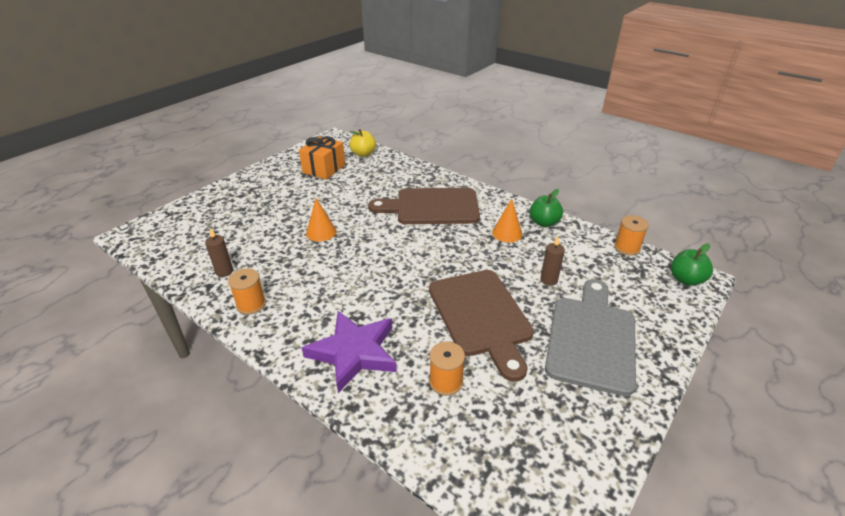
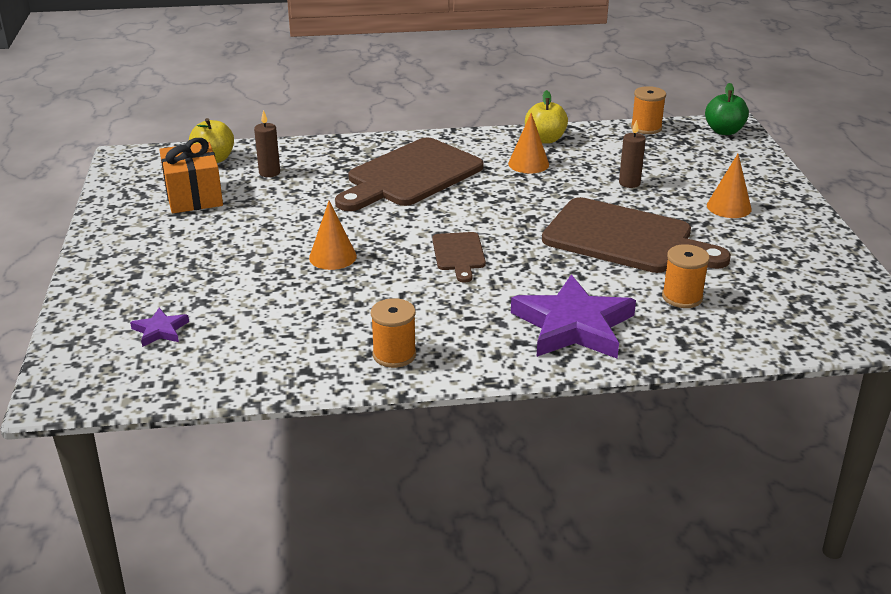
camera: 45 degrees left, 5 degrees down
(202, 227) = (160, 330): none -> purple star
(224, 271) = (295, 349): brown candle -> brown candle (269, 173)
(376, 267) = (459, 254): none -> brown cutting board
(544, 222) = (545, 139): green apple -> yellow apple
(591, 338) = (729, 207): grey cutting board -> orange cone

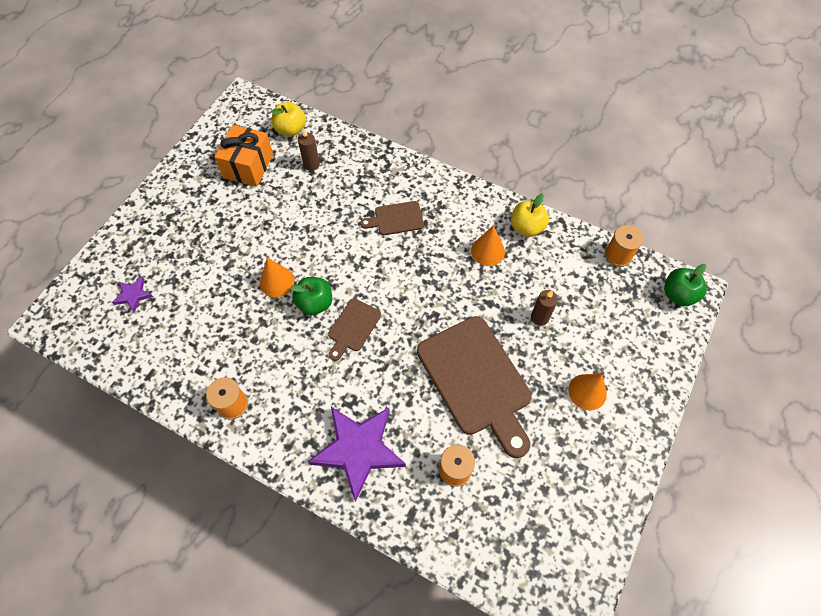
camera: 35 degrees right, 30 degrees up
(396, 254) = (315, 303): none -> green apple
(410, 175) = (396, 219): brown cutting board -> brown cutting board, size x0.48

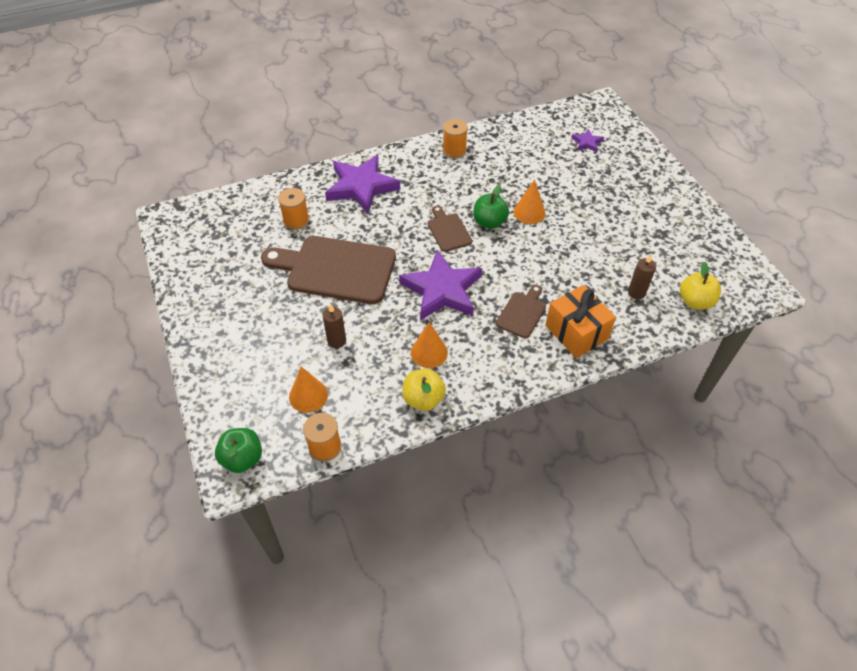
camera: 130 degrees right, 10 degrees down
(248, 166) = (668, 252): orange gift -> orange gift (576, 332)
(423, 284) = (442, 290): none -> purple star
(587, 392) = (254, 324): orange cone -> orange cone (308, 395)

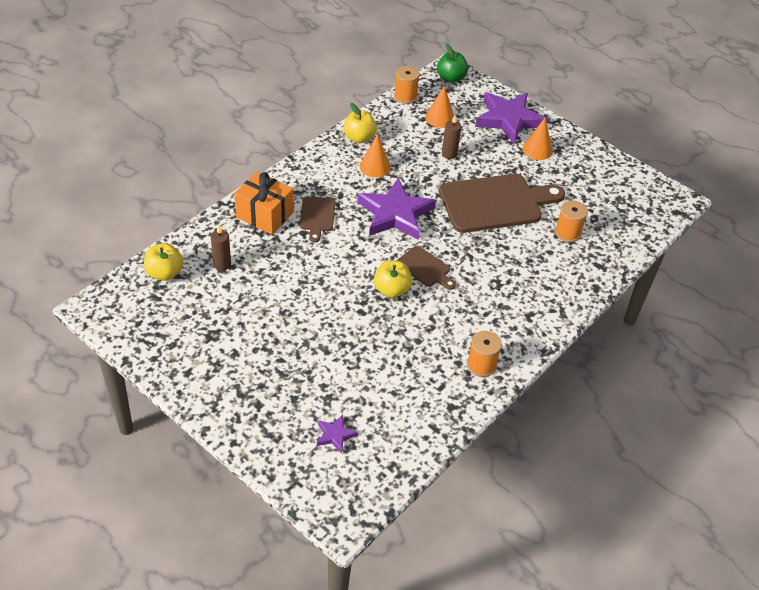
camera: 150 degrees right, 5 degrees down
(361, 187) = (541, 286): purple star -> purple star (508, 119)
(489, 222) = (391, 290): green apple -> yellow apple
(529, 212) = (358, 314): orange cone -> orange cone (537, 149)

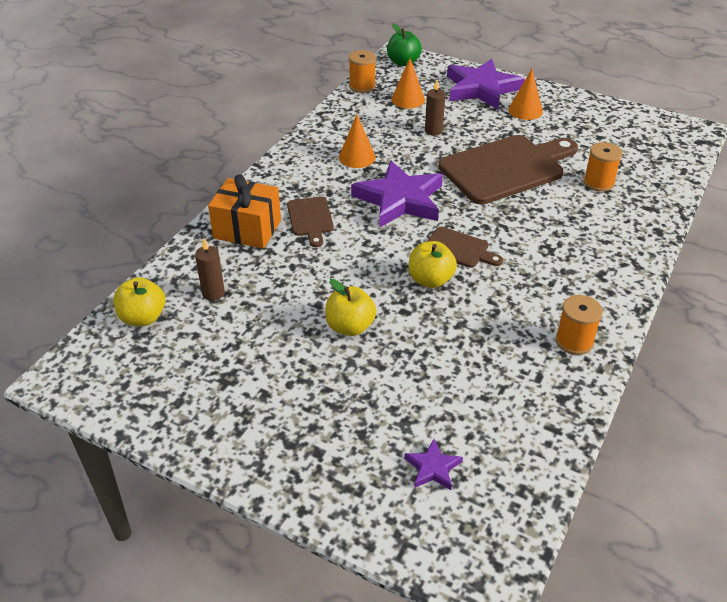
camera: 10 degrees left, 5 degrees down
(359, 138) = (327, 133): yellow apple -> yellow apple (350, 327)

